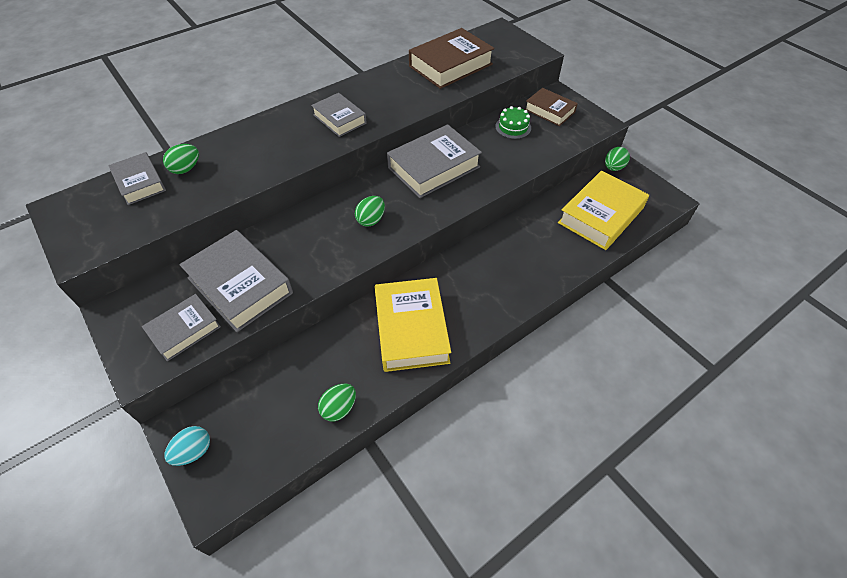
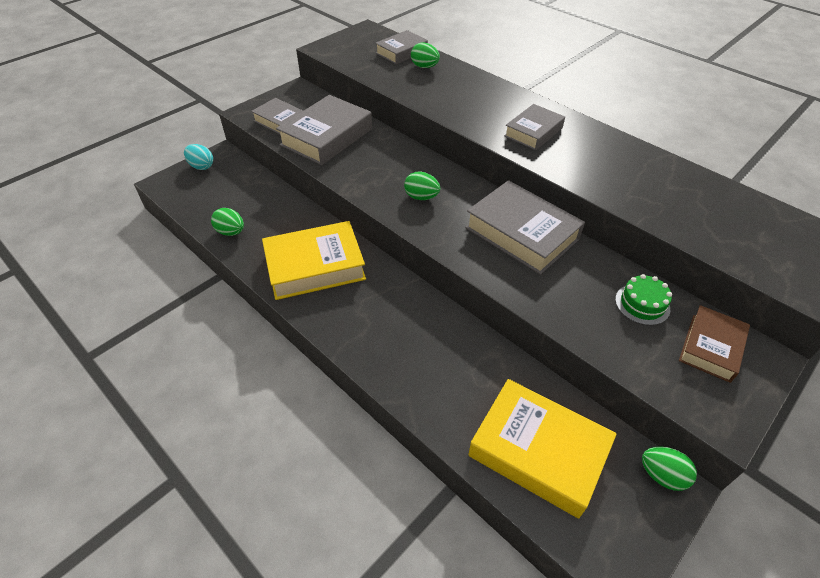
camera: 80 degrees right, 5 degrees down
(450, 65) = (698, 202): brown book -> none

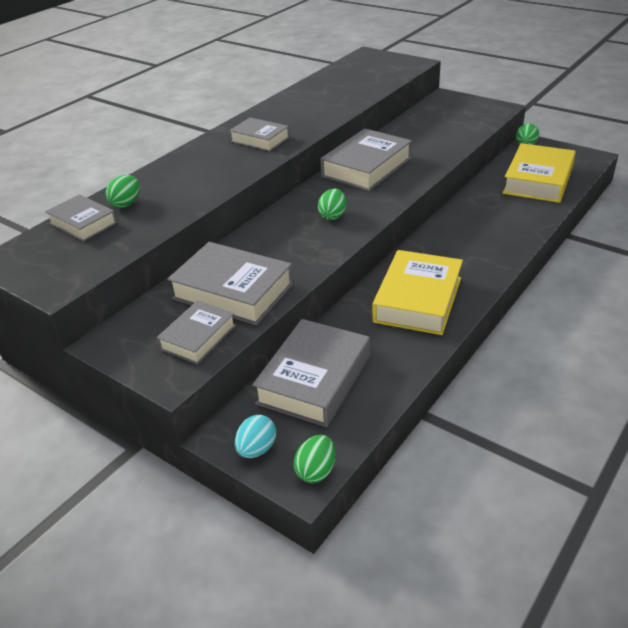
camera: 95 degrees left, 10 degrees down
(231, 232) = (388, 375): green egg -> green egg (316, 471)
(248, 195) = (314, 379): none -> grey book
(315, 266) = (417, 299): yellow book -> yellow book turned 45 degrees clockwise
(642, 304) = (421, 126): green cake -> none
(711, 347) = (447, 109): brown book -> none

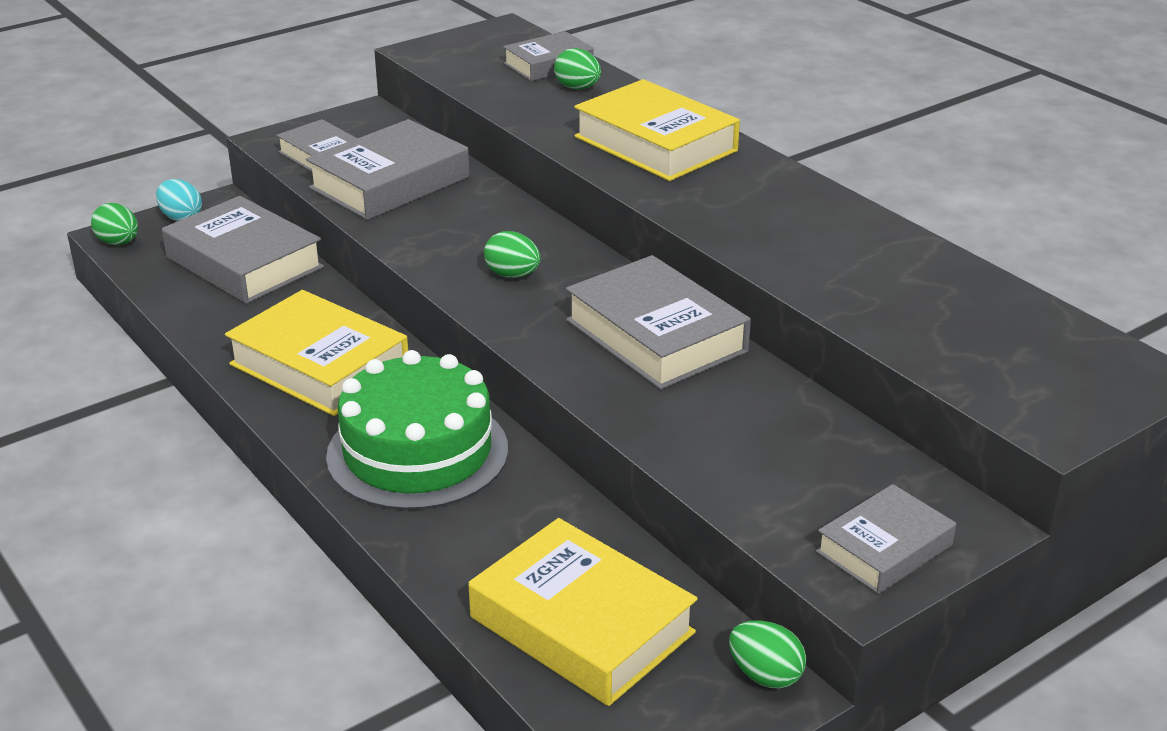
camera: 105 degrees right, 5 degrees down
(208, 164) = (655, 144): none -> yellow book
(260, 139) = (716, 190): grey book -> grey book (884, 548)
(468, 244) = (417, 452): none -> green cake

